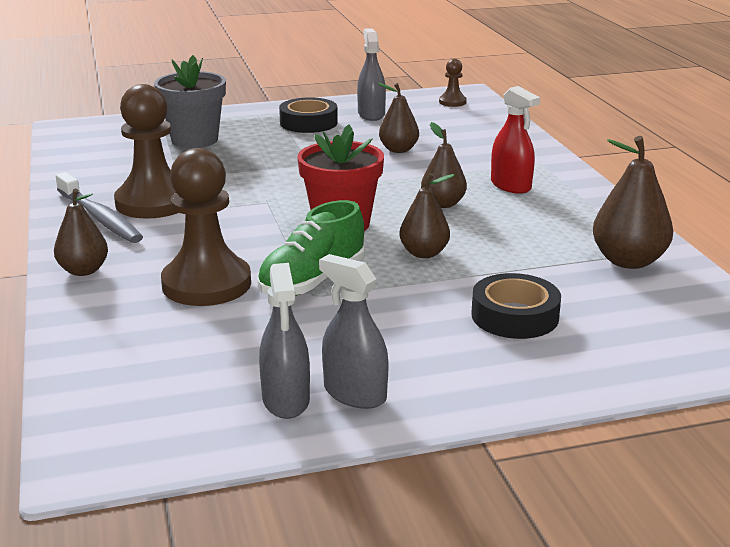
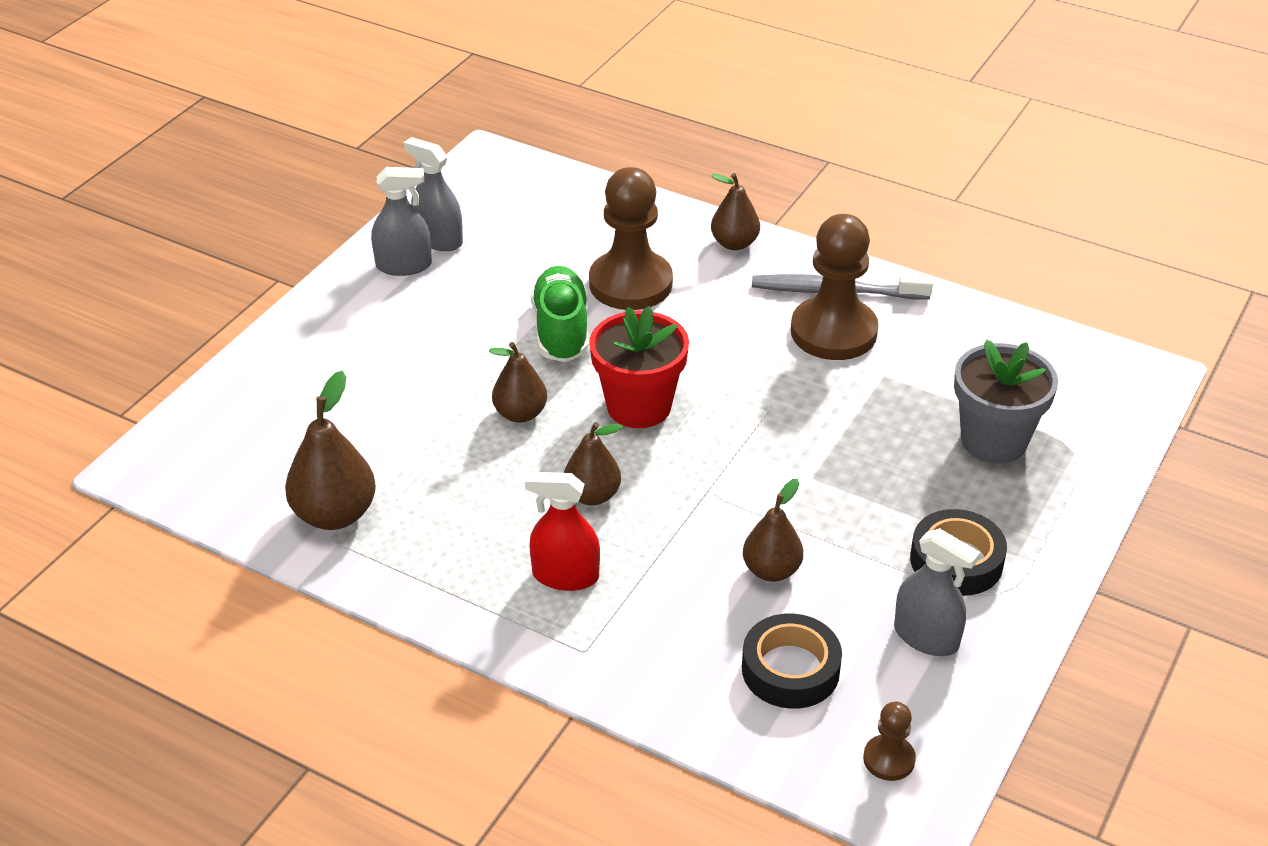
camera: 135 degrees right, 15 degrees up
(514, 316) = (370, 387): black tape -> black tape (790, 669)

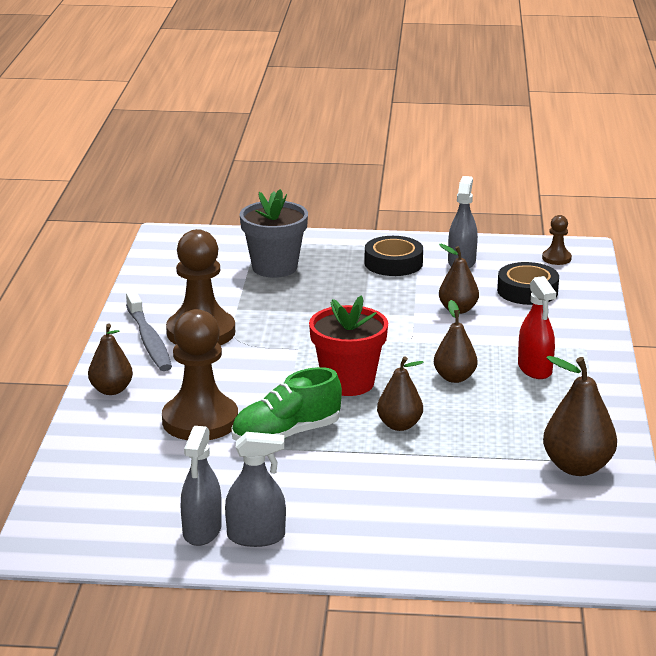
camera: 115 degrees left, 15 degrees down
(404, 265) = (256, 537): grey spray bottle -> grey spray bottle turned 120 degrees clockwise

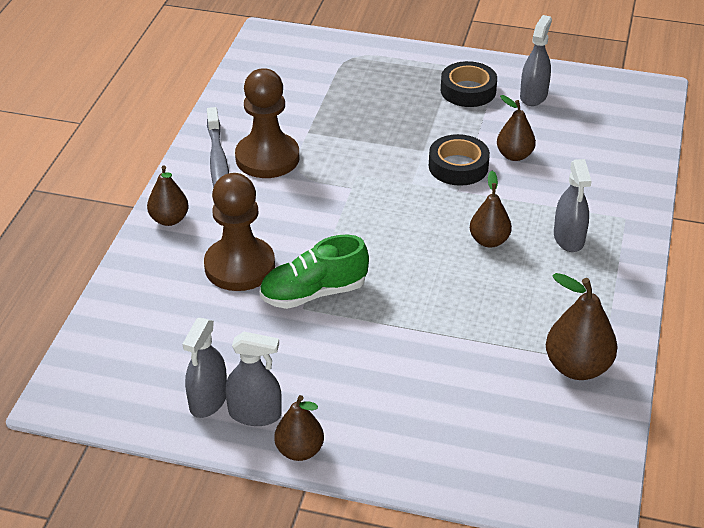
camera: 10 degrees right, 15 degrees up
(274, 267) = (355, 85): grey flower pot -> none
(348, 383) = (387, 236): red flower pot -> none
(399, 425) = (422, 294): brown pear -> brown pear (299, 451)
(527, 291) = (587, 139): black tape -> black tape (458, 166)
(535, 369) = (569, 238): red spray bottle -> grey spray bottle
(556, 258) = (627, 100): brown pawn -> none

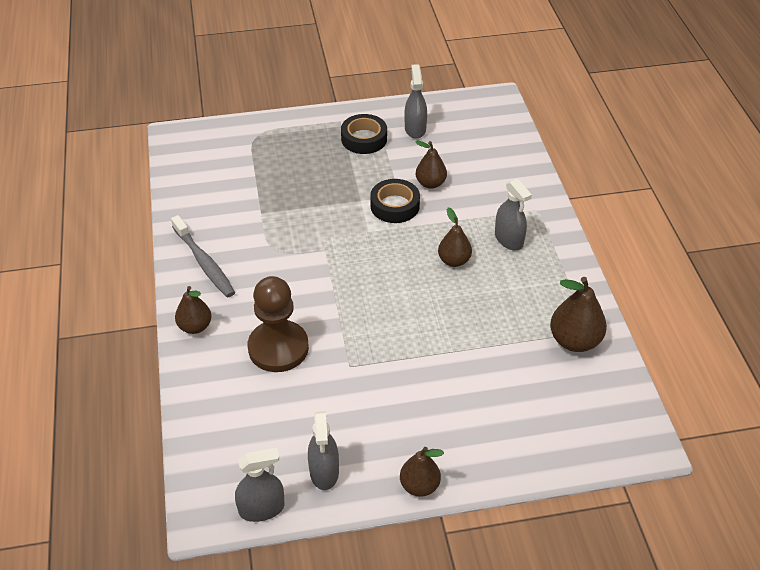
camera: 25 degrees left, 5 degrees up
(255, 414) = (367, 469): grey spray bottle -> grey spray bottle (261, 509)
(267, 158) = (242, 246): brown pawn -> none
(314, 293) = (350, 350): green shoe -> none

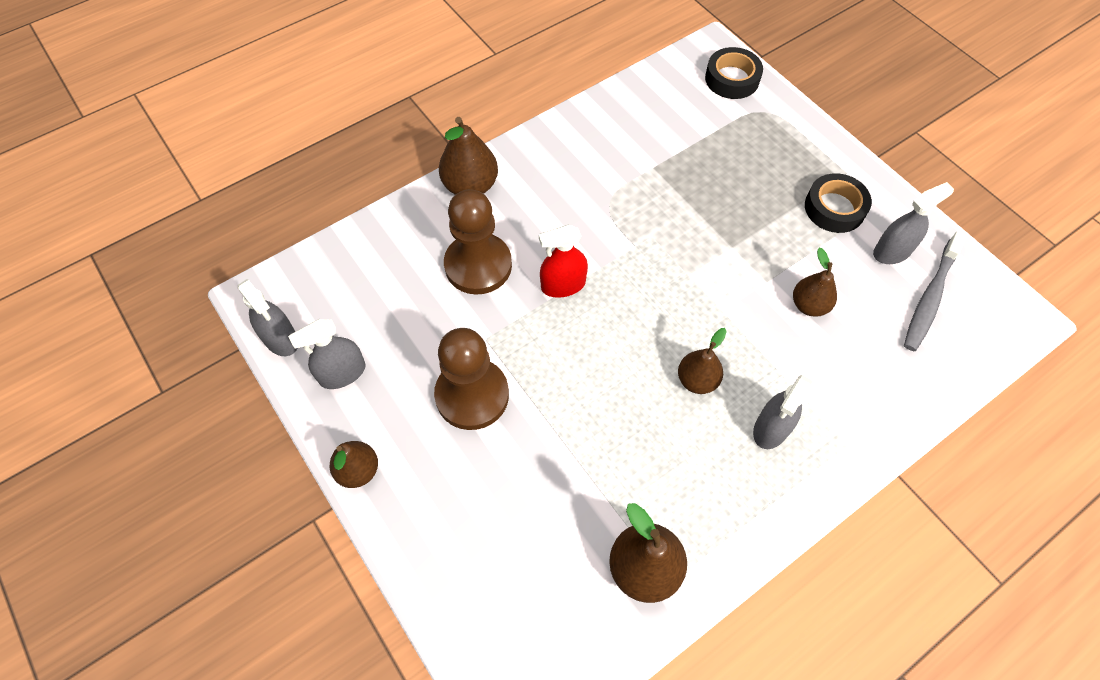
camera: 65 degrees right, 15 degrees up
(195, 327) = (470, 186): brown pear -> brown pear, size x1.51
(204, 262) = (555, 154): grey toothbrush -> grey toothbrush (930, 298)
(331, 303) = (563, 285): none -> red spray bottle
(394, 391) = (472, 395): none -> brown pawn
(395, 206) = (746, 284): black tape -> black tape (732, 79)

